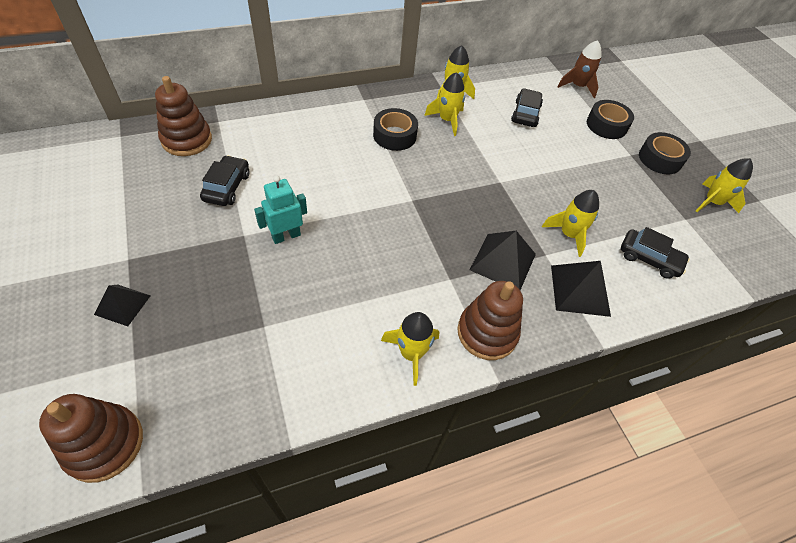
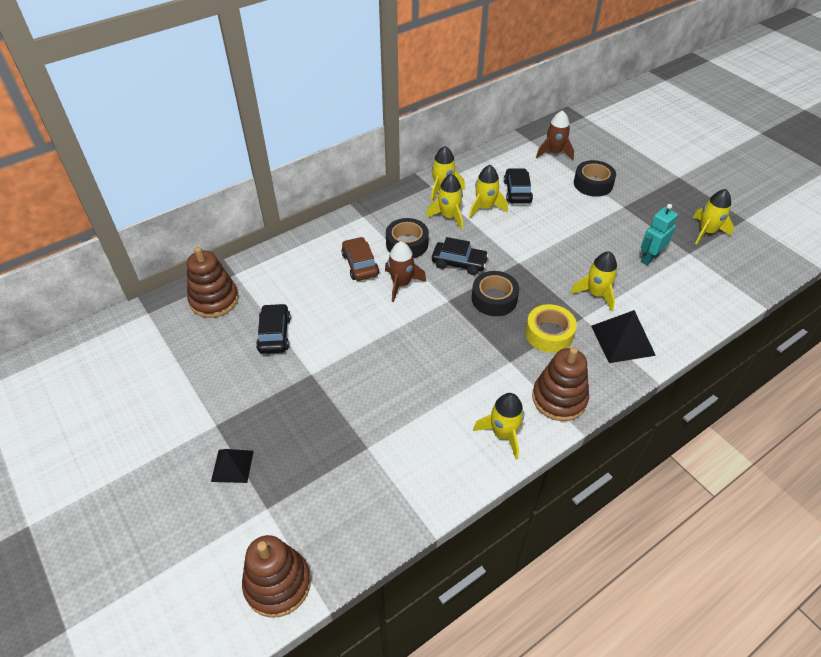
camera: 10 degrees left, 5 degrees down
(286, 236) = (350, 364): turquoise robot -> turquoise robot (649, 258)
(340, 143) = (360, 264): none -> brown car
(372, 172) = (401, 284): none -> brown rocket
(487, 121) = (485, 207): none -> yellow rocket
(503, 262) = (549, 334): black pyramid -> yellow tape
(649, 259) = (670, 297): black car -> black car (459, 263)
(660, 159) = (650, 204): black tape -> black tape (494, 299)

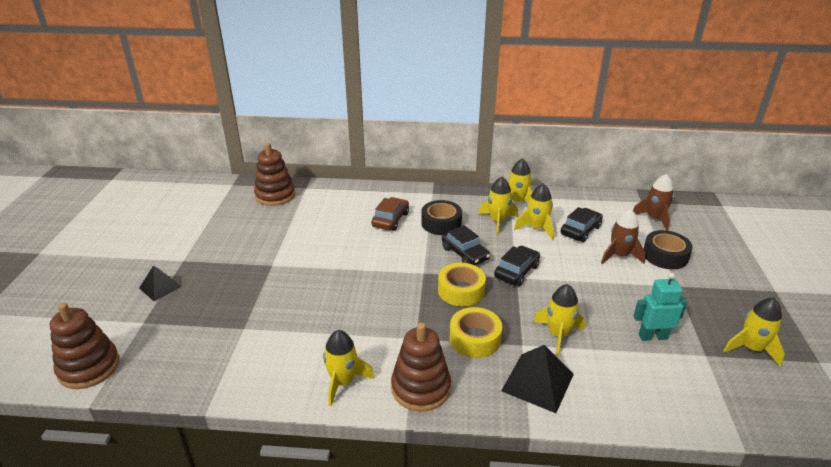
camera: 40 degrees right, 15 degrees down
(274, 334) = (282, 231): black car -> black car (516, 271)
(401, 284) = (403, 245): brown rocket -> brown rocket (619, 256)
(494, 299) = (461, 290): black tape -> yellow tape

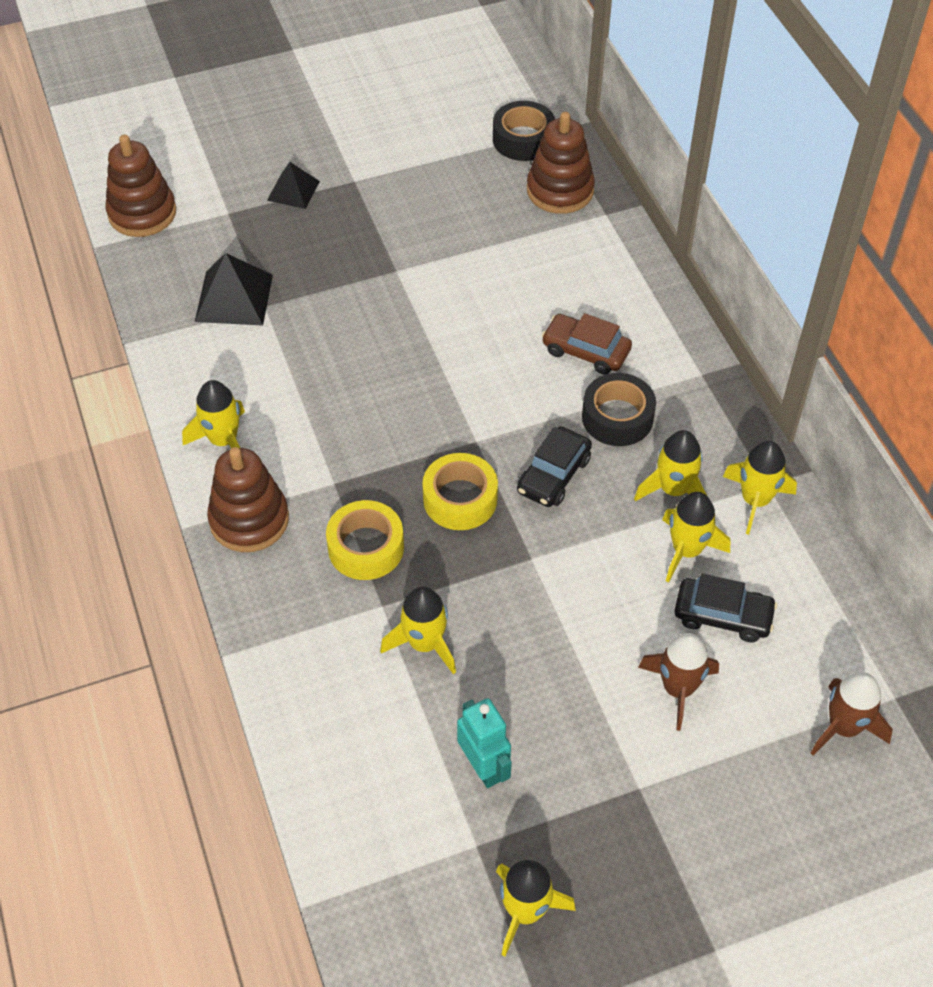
camera: 65 degrees right, 20 degrees up
(390, 220) = (585, 351): brown car -> brown car turned 150 degrees counterclockwise
(516, 271) = (546, 554): black car -> none
(538, 382) = (317, 641): black pyramid -> black pyramid (234, 298)
(665, 256) = (722, 760): black tape -> black tape (523, 139)

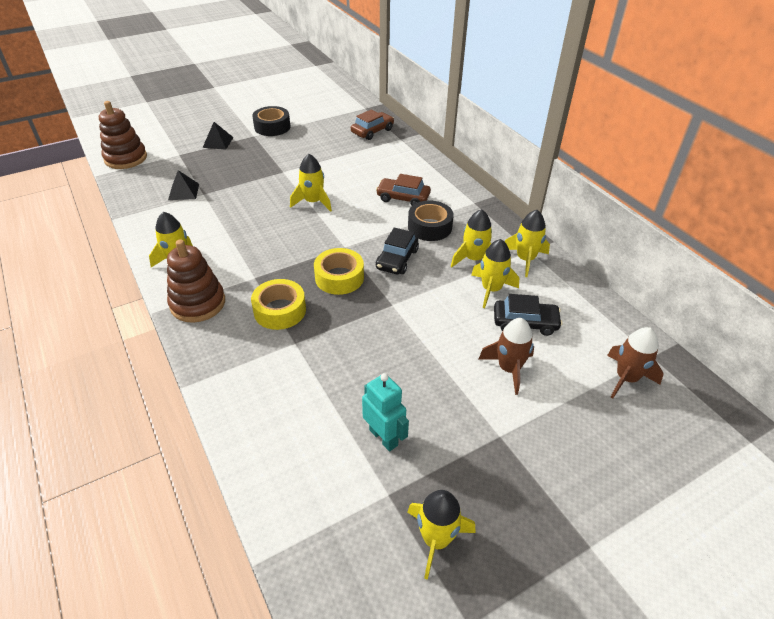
camera: 10 degrees left, 10 degrees down
(234, 298) = (184, 192): black pyramid -> black pyramid, size x0.64
(424, 643) = (328, 362): yellow rocket -> yellow rocket (313, 202)
(523, 139) = (347, 113): black tape -> black tape (272, 127)
(560, 190) = (372, 131): brown stacking toy -> brown car

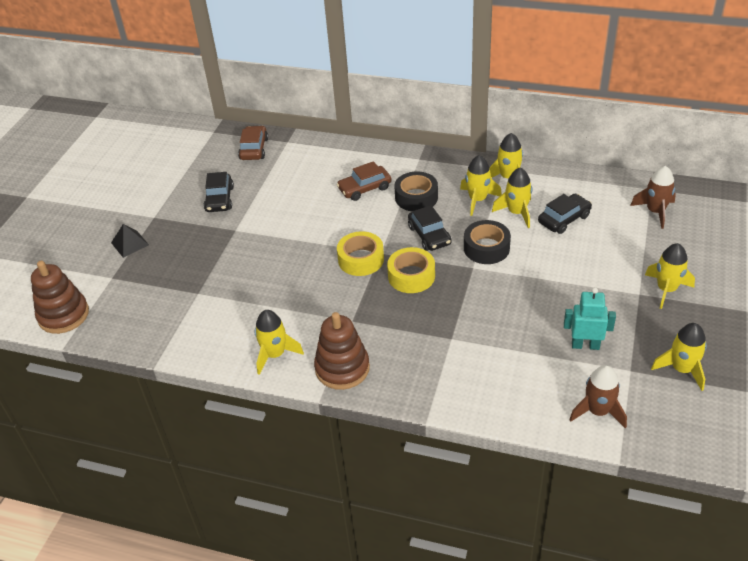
camera: 40 degrees left, 0 degrees up
(184, 192) = (177, 303): black pyramid -> none
(272, 127) = (157, 199): black tape -> black tape (486, 248)
(280, 310) = (408, 327): yellow tape -> yellow tape (361, 259)
(304, 148) = (219, 199): none -> black car
(313, 202) = (302, 237): yellow rocket -> yellow rocket (666, 290)
(509, 369) = (593, 253): brown rocket -> brown rocket (598, 411)

